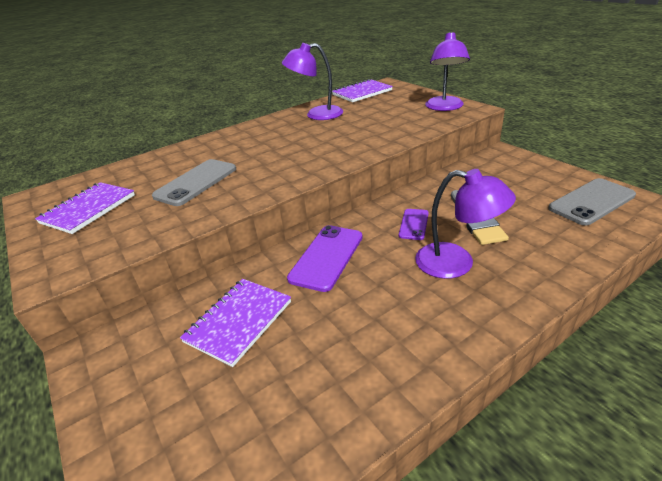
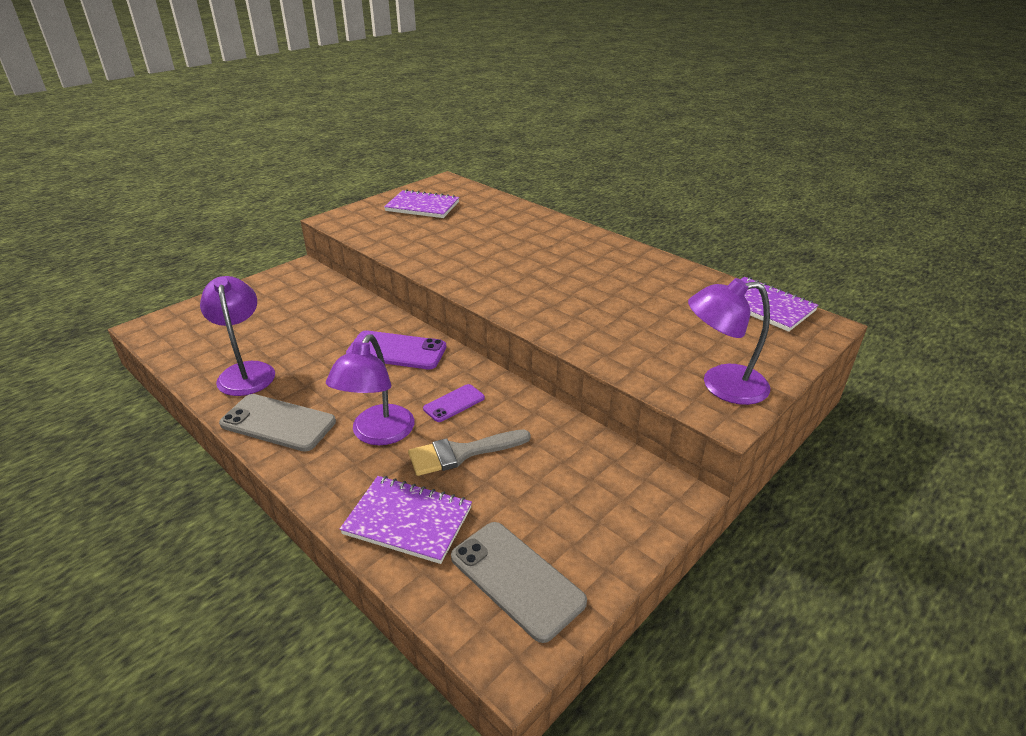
camera: 75 degrees right, 0 degrees up
(196, 182) = (466, 239): grey phone -> grey phone (278, 423)
(239, 322) = (318, 320): purple notebook -> purple notebook (408, 521)
(316, 115) = (658, 279): purple lamp -> purple lamp (246, 371)
(414, 224) = (454, 403): purple phone -> purple phone turned 45 degrees counterclockwise

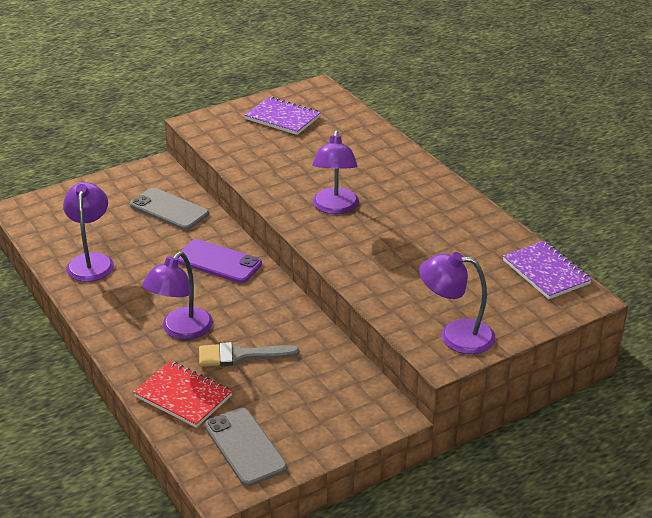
camera: 15 degrees right, 0 degrees up
(278, 423) = (107, 308): grey phone -> grey phone (169, 210)
(408, 521) = (183, 396): purple notebook -> red notebook
(454, 403) = (249, 315): purple phone -> none
(513, 275) = (335, 207): none -> purple lamp

